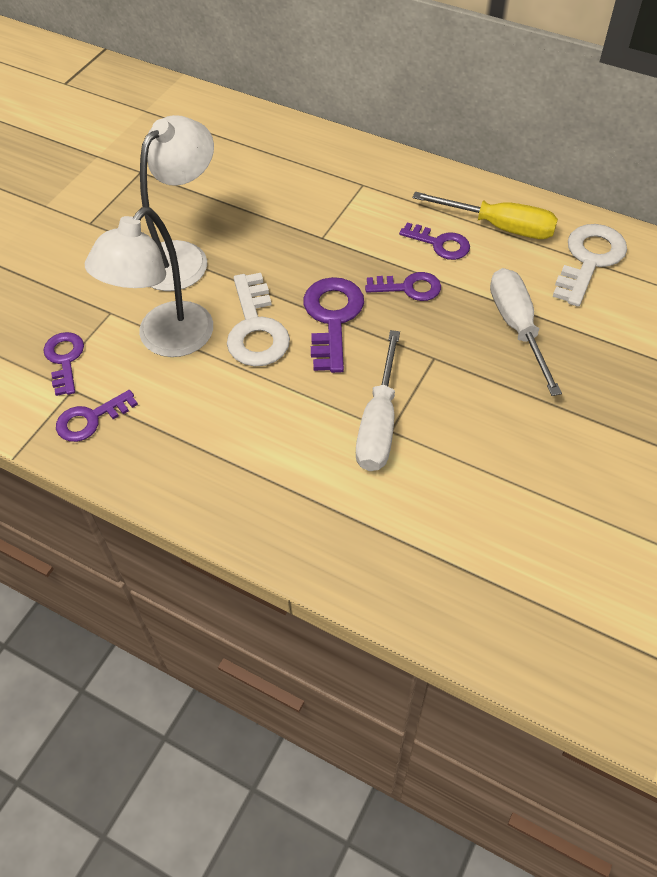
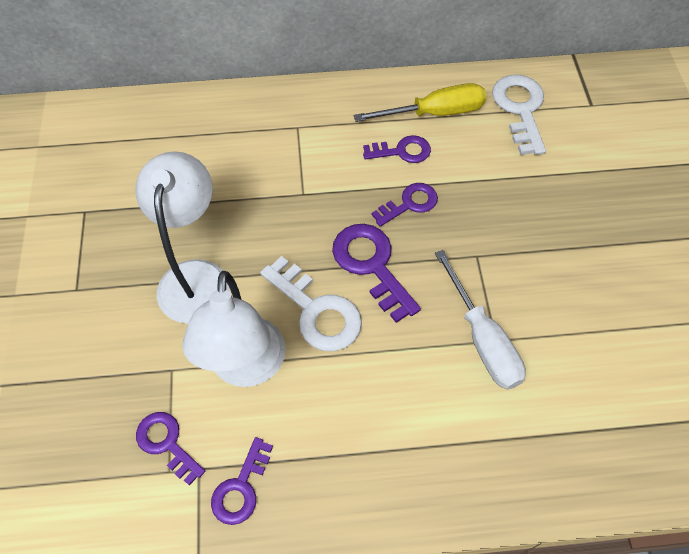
camera: 35 degrees left, 5 degrees up
(517, 327) = (515, 195): white screwdriver -> none

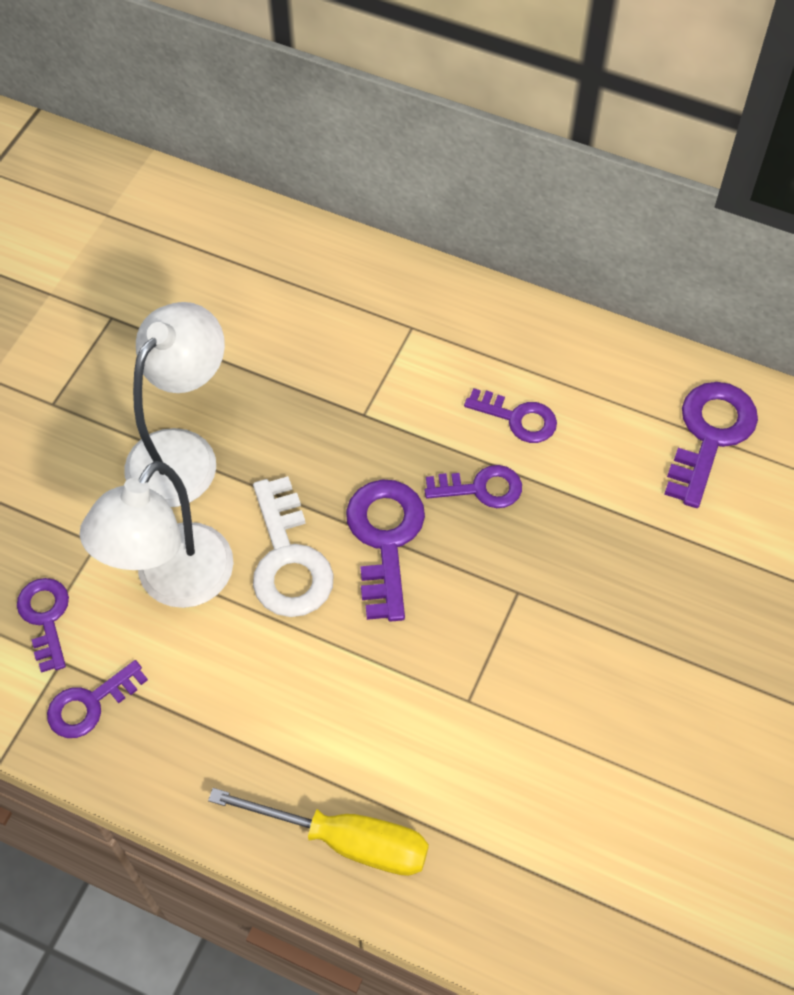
camera: 30 degrees right, 0 degrees up
(434, 113) = (594, 388): yellow screwdriver -> yellow screwdriver (345, 840)
(482, 339) = (453, 691): white screwdriver -> none
(520, 109) = (710, 435): white key -> purple key

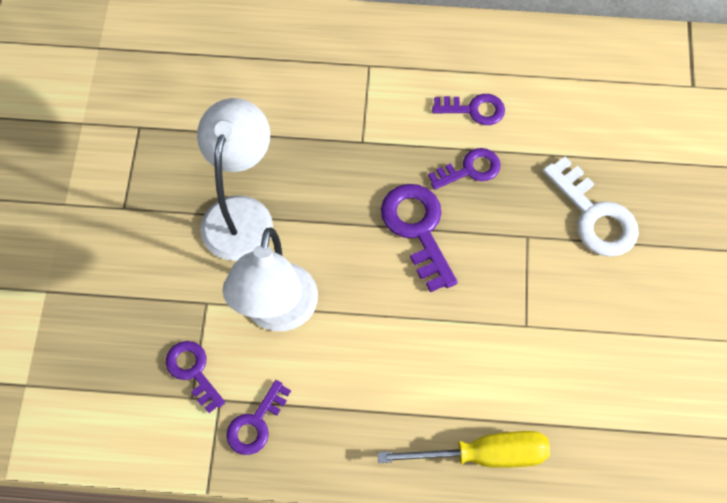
camera: 20 degrees left, 5 degrees up
(288, 559) = (354, 267): white key -> white key (594, 215)
(710, 435) = (612, 80): purple key -> none

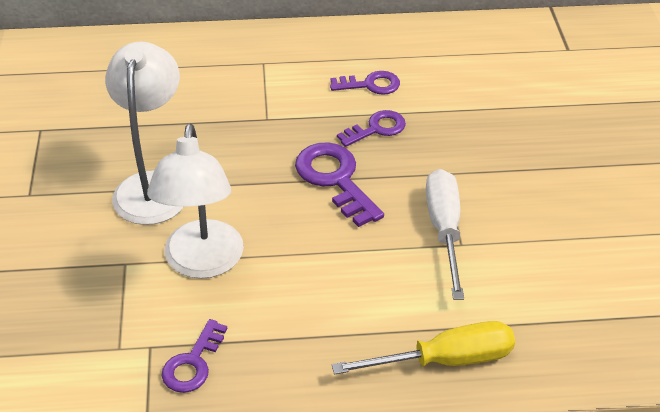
camera: 10 degrees left, 20 degrees down
(193, 371) = (118, 324): purple key -> none
(512, 306) = (444, 230): none -> white screwdriver
(594, 215) = (505, 150): white key -> none

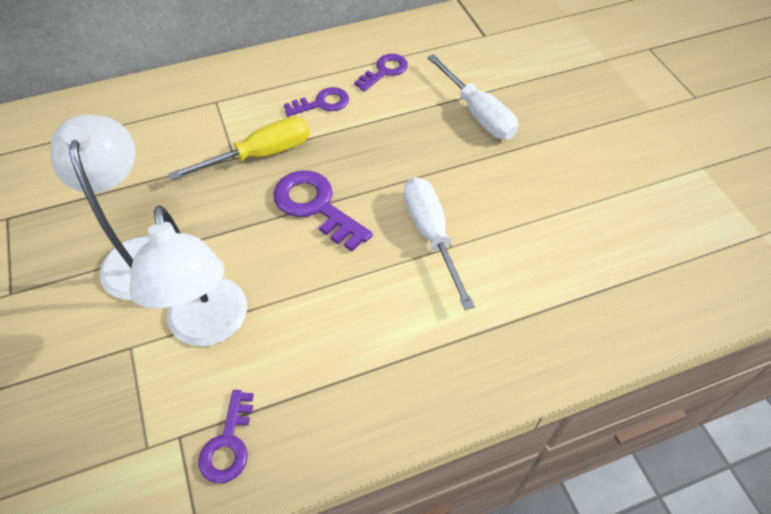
camera: 15 degrees left, 10 degrees up
(376, 129) = (340, 146): purple key -> purple key (384, 71)
(444, 360) = (472, 372): yellow screwdriver -> yellow screwdriver (260, 155)
(533, 125) = (478, 113): none -> white screwdriver

